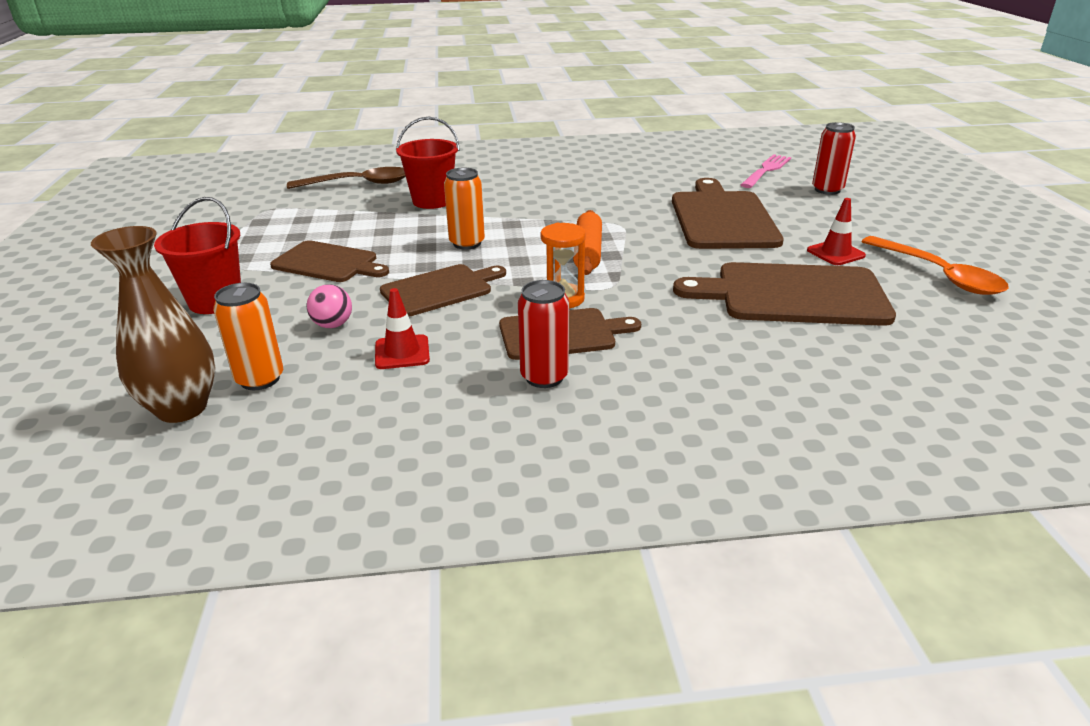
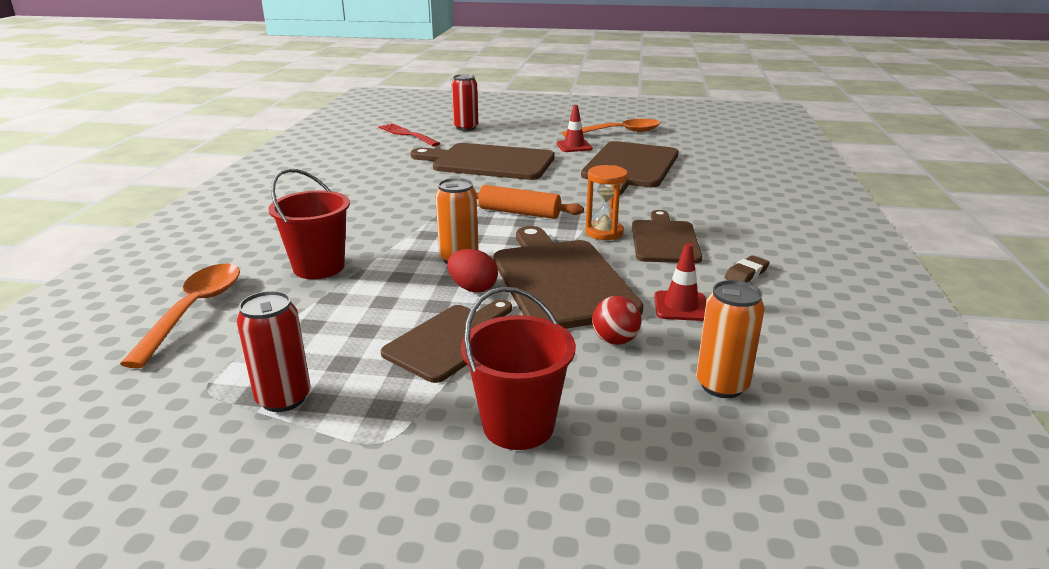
camera: 75 degrees left, 5 degrees down
(182, 408) = (779, 436): brown vase -> none
(333, 325) = (615, 340): pink ball -> red ball
(358, 184) = (194, 311): brown spoon -> orange spoon
(413, 257) = (473, 288): none -> red egg
(440, 289) = (560, 280): brown cutting board -> brown cutting board, size x1.58
(491, 389) = (746, 274): none -> brown eraser
(544, 377) = (729, 253): red can -> red can (284, 398)
(766, 170) = (407, 134): pink fork -> red fork

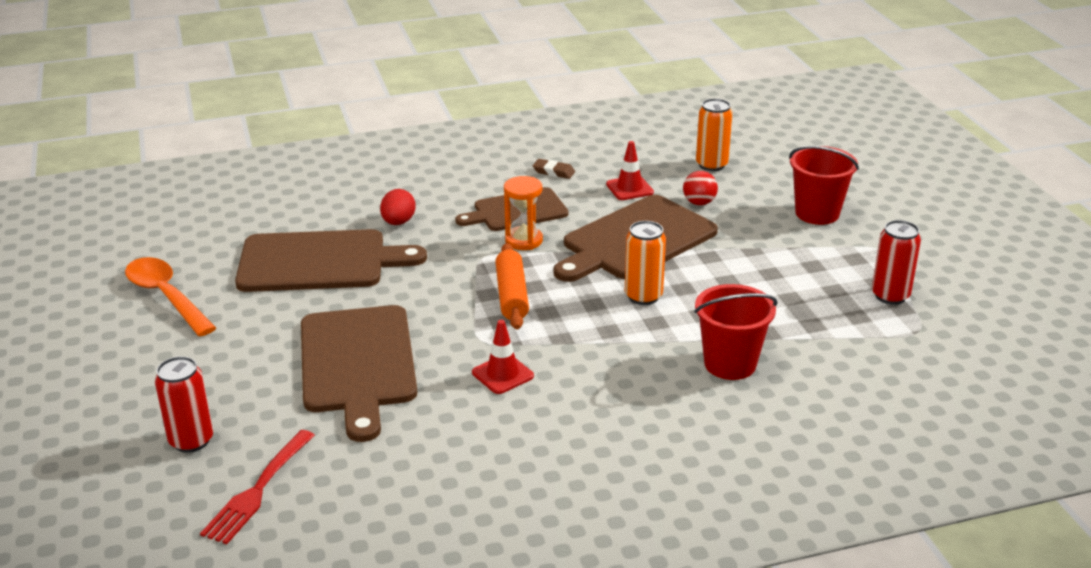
camera: 115 degrees left, 5 degrees up
(194, 311) = (860, 392): orange spoon -> none
(452, 340) = (763, 259): brown cutting board -> none
(473, 288) = (686, 273): red egg -> red egg (398, 222)
(574, 146) = (251, 316): red traffic cone -> red traffic cone (502, 374)

